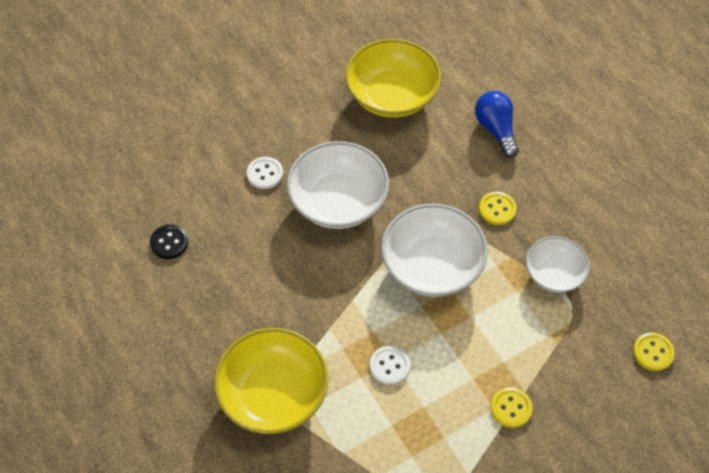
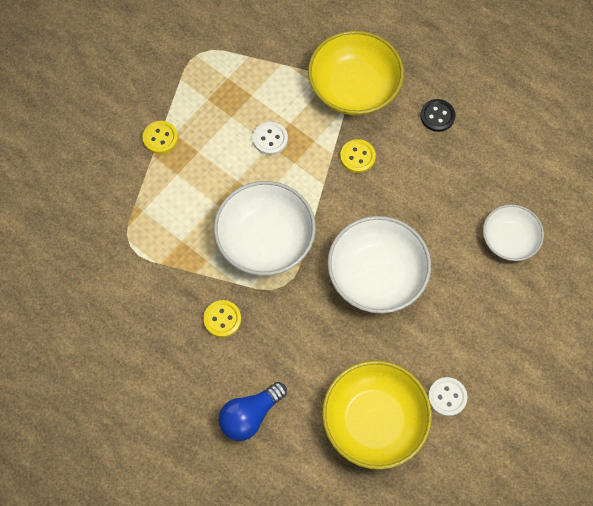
camera: 160 degrees right, 10 degrees up
(169, 242) = (507, 181): black button -> black button (437, 116)
(265, 174) = (459, 280): white button -> white button (447, 397)
(496, 129) = (250, 415): blue light bulb -> blue light bulb turned 90 degrees clockwise
(554, 274) = (151, 269): white bowl -> white bowl (509, 239)
(653, 352) = (49, 224): yellow button -> yellow button (357, 157)

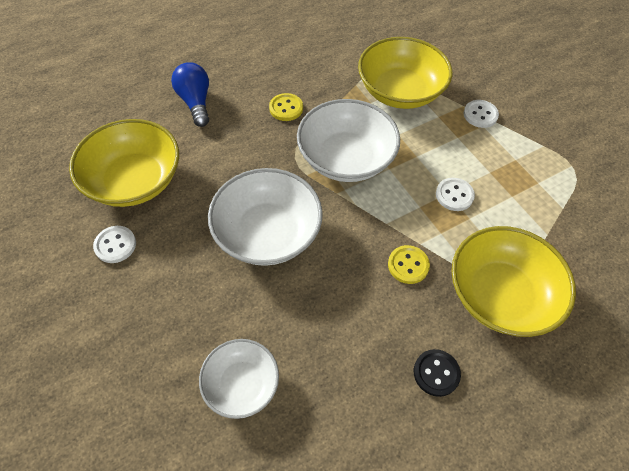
camera: 110 degrees right, 10 degrees down
(154, 218) = (400, 91): none -> yellow bowl
(160, 138) = (480, 115): yellow button -> white button

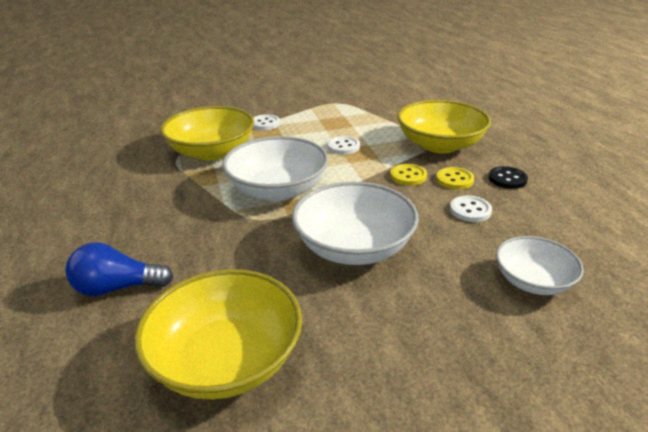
camera: 75 degrees left, 25 degrees down
(115, 245) = (336, 385): white button -> white button (470, 210)
(286, 108) = (184, 217): yellow button -> yellow button (454, 180)

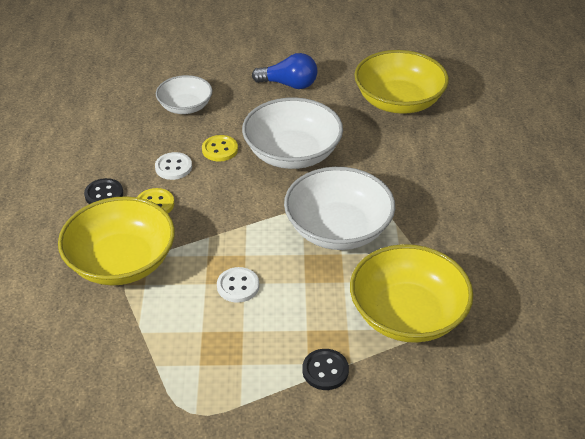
camera: 165 degrees left, 10 degrees up
(117, 287) = (477, 156): blue light bulb -> blue light bulb (289, 84)
(265, 124) = (325, 370): white button -> black button
(408, 176) = (196, 219): yellow button -> yellow button (220, 149)

